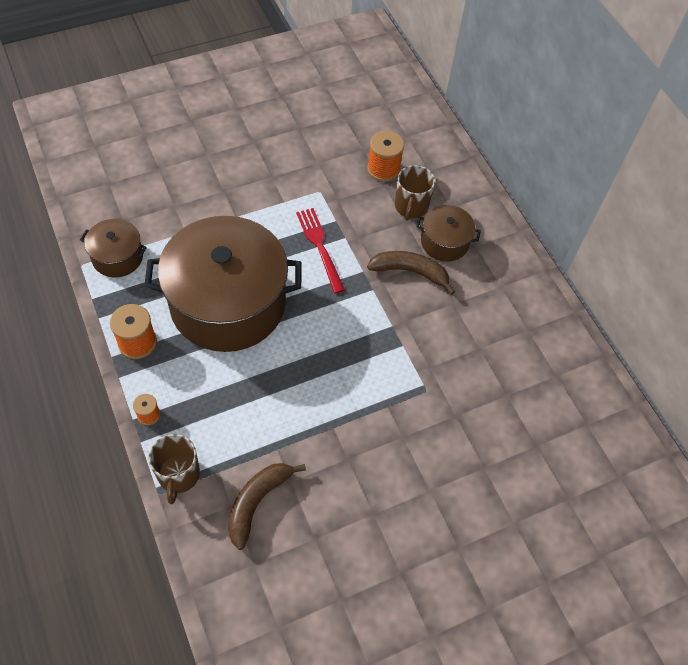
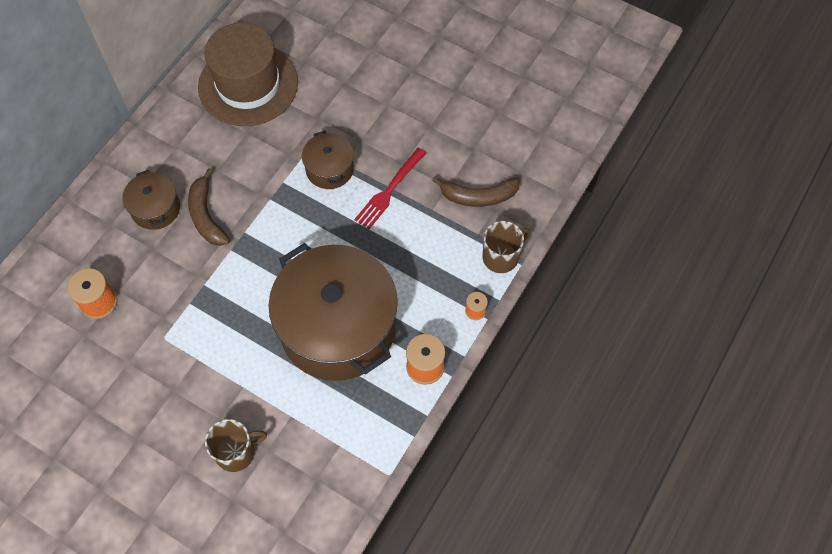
camera: 120 degrees left, 5 degrees up
(117, 257) = (358, 451): brown pot -> brown pot (329, 169)
(319, 246) = (228, 298): red fork -> red fork (389, 191)
(411, 207) = (132, 255): brown mug -> brown mug (236, 452)
(538, 380) = (248, 85): none -> brown hat

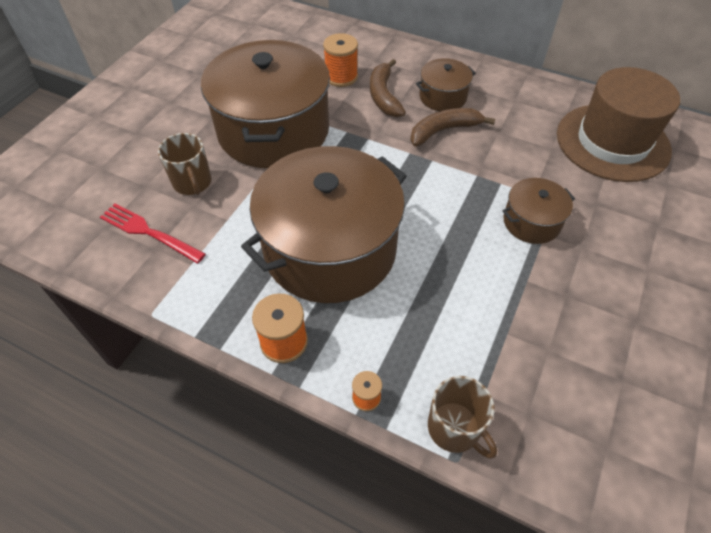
camera: 85 degrees right, 10 degrees down
(174, 374) = (273, 130): none -> brown pot
(389, 191) = (520, 283): red fork -> red fork (148, 232)
(478, 196) = (545, 391): brown banana -> brown banana (383, 96)

